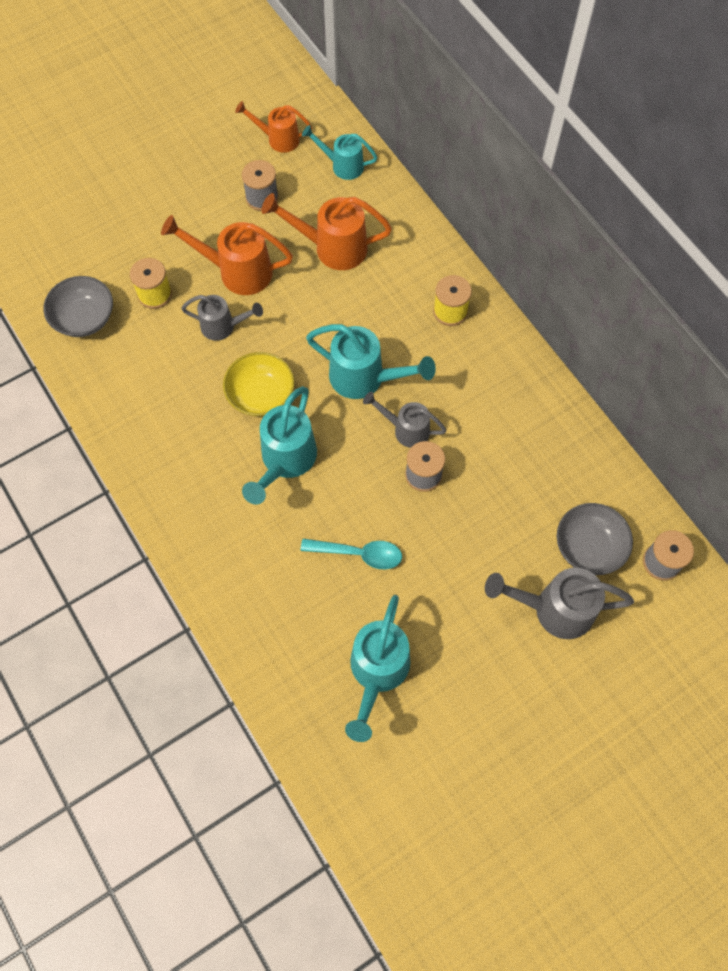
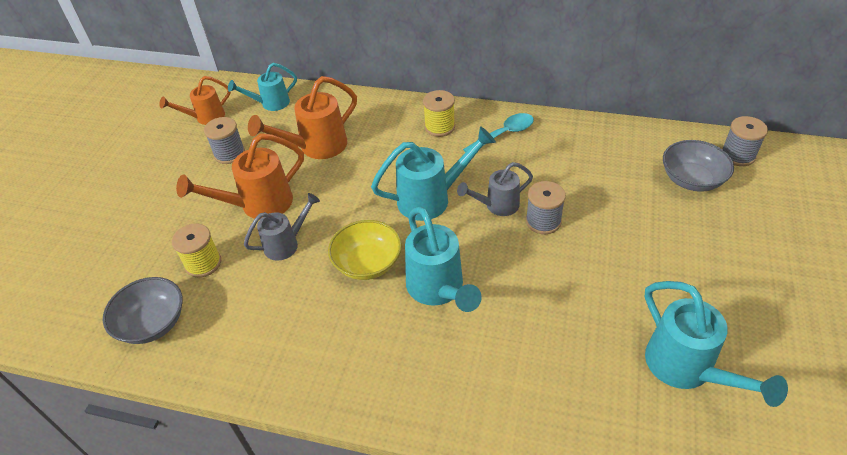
camera: 40 degrees left, 20 degrees down
(359, 554) = (568, 303): turquoise spoon -> turquoise spoon (504, 134)
(554, 609) = (726, 228): grey watering can -> none

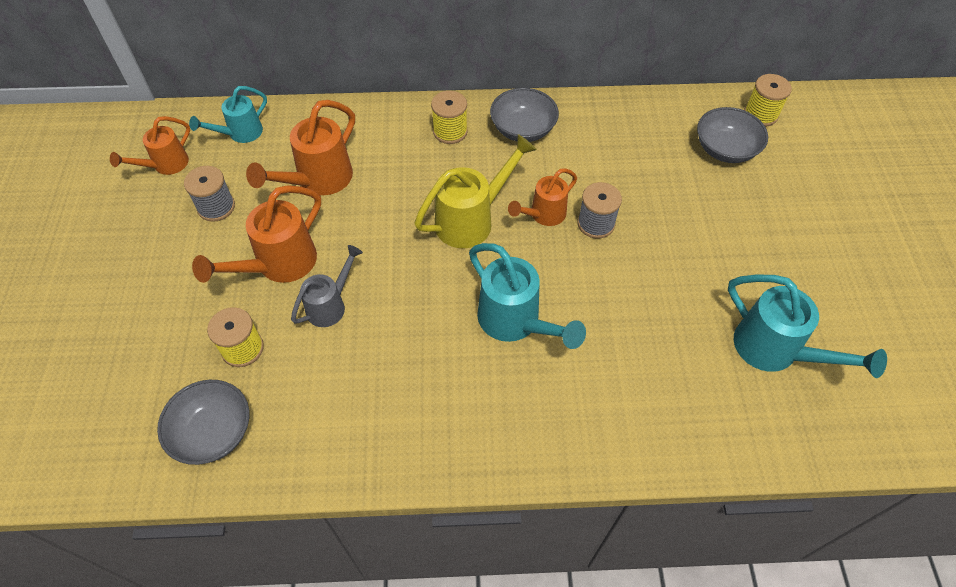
camera: 20 degrees left, 10 degrees up
(367, 263) = (430, 309): yellow bowl -> none
(431, 199) = (471, 220): turquoise watering can -> yellow watering can
(497, 206) = (543, 215): grey watering can -> orange watering can
(504, 134) = (523, 129): turquoise spoon -> grey bowl
(737, 155) = (760, 114): grey spool -> yellow spool

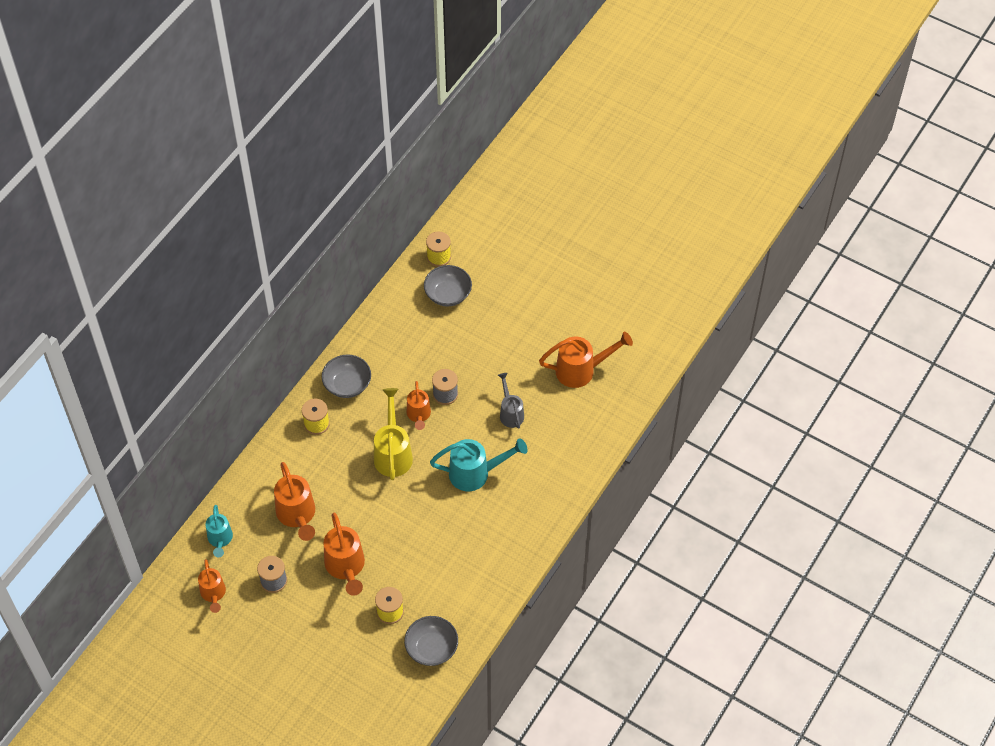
camera: 55 degrees left, 0 degrees up
(330, 305) = (395, 555): grey watering can -> grey watering can (510, 413)
(775, 350) = (581, 370): turquoise watering can -> orange watering can

